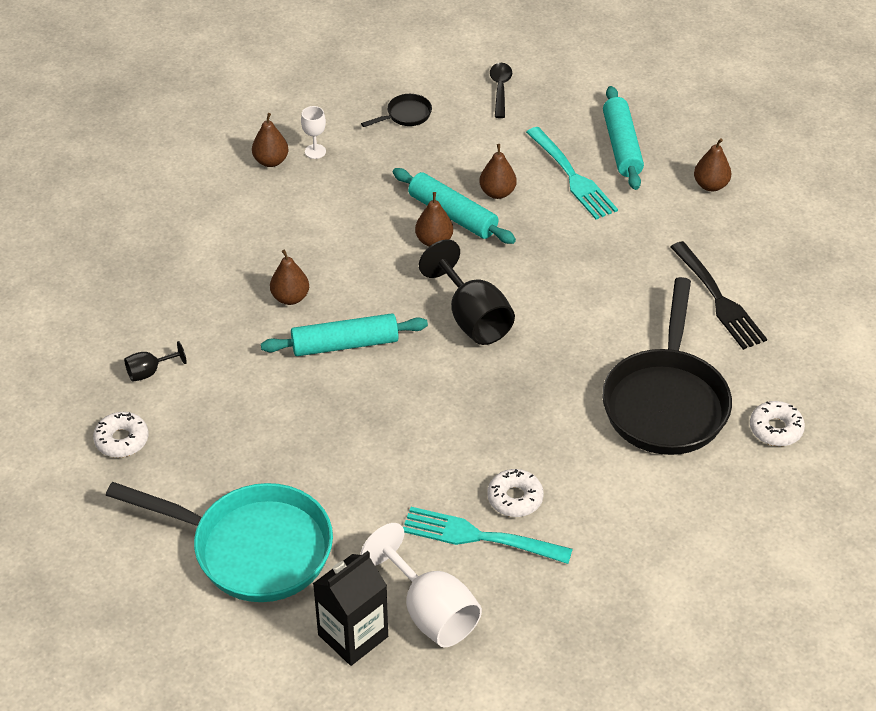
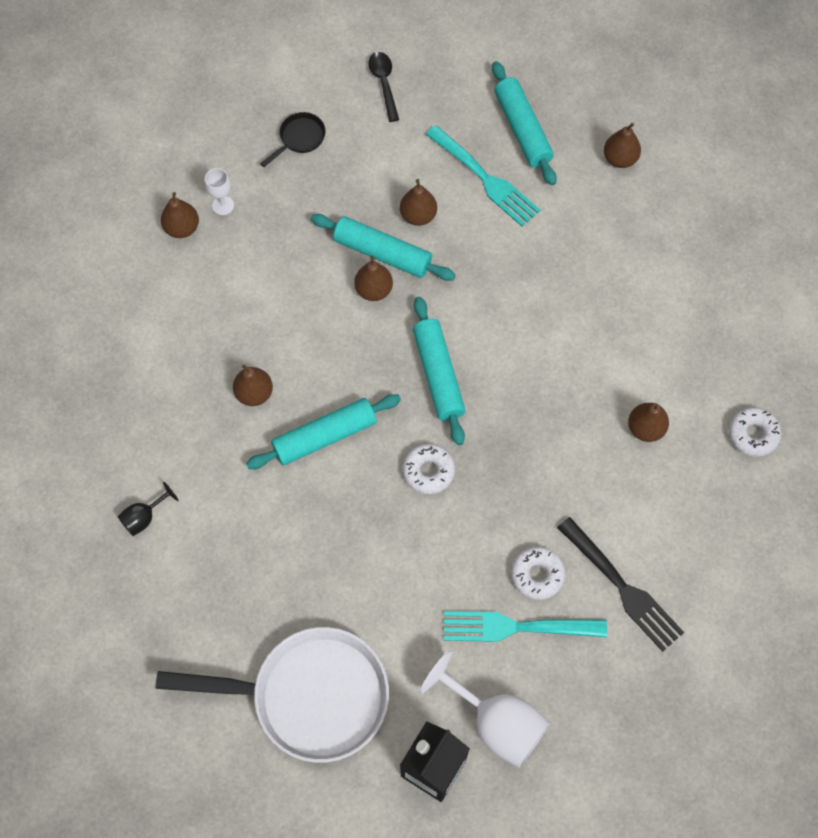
camera: 15 degrees left, 20 degrees up
(122, 440) = (143, 605): white donut -> white donut (428, 471)
(252, 548) = (310, 696): turquoise pan -> white pan
(472, 318) = (438, 375): black goblet -> turquoise rolling pin
(666, 402) = (645, 428): black pan -> brown pear
(717, 299) = (661, 295): black fork -> black fork (621, 587)

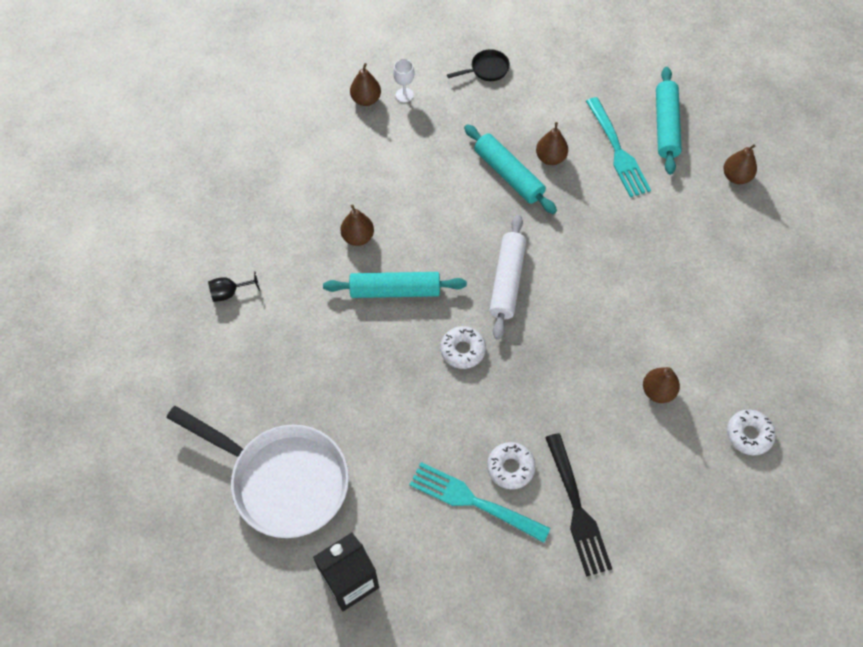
camera: 25 degrees right, 5 degrees down
(374, 290) = (488, 198): brown pear -> none
(384, 84) = (571, 54): black spoon -> none
(438, 375) = (507, 281): turquoise rolling pin -> white rolling pin
(496, 722) = (419, 569): white goblet -> none

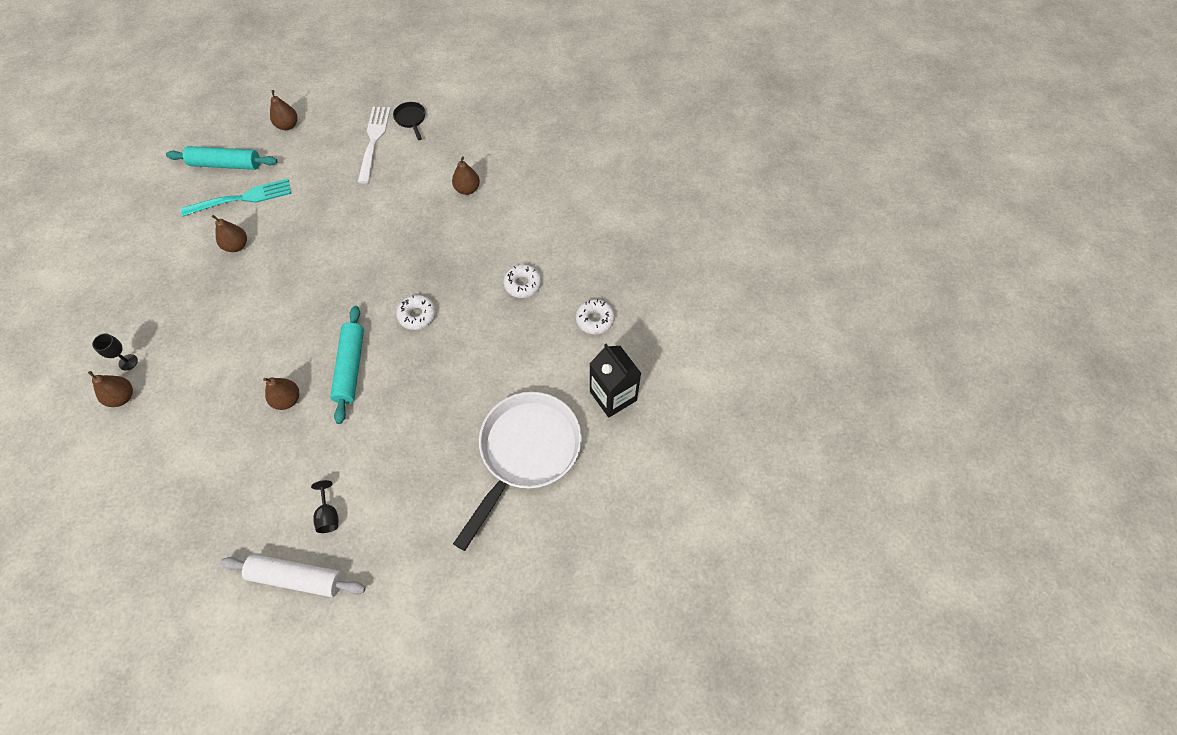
camera: 90 degrees left, 0 degrees up
(404, 95) = (128, 362): white goblet -> black goblet
(474, 501) = (549, 309): turquoise fork -> none
(486, 69) = (120, 291): black pan -> black pan (411, 119)
(507, 281) = (356, 282): white rolling pin -> white rolling pin (297, 578)
(509, 174) = (246, 277): turquoise rolling pin -> none
(576, 508) = (556, 244): black fork -> none
(724, 273) = (374, 141): none -> white fork
(749, 434) = (505, 141): white donut -> white donut (595, 320)

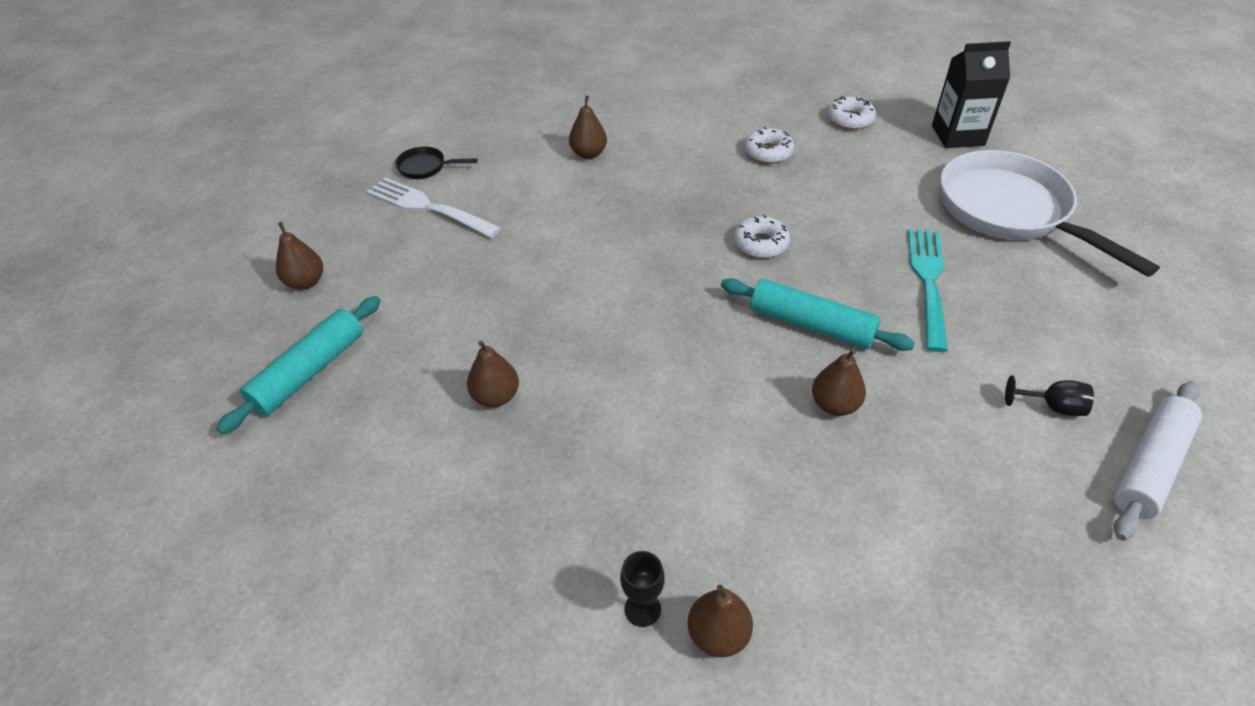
camera: 60 degrees left, 15 degrees down
(241, 199) = (402, 369): turquoise fork -> turquoise fork (929, 283)

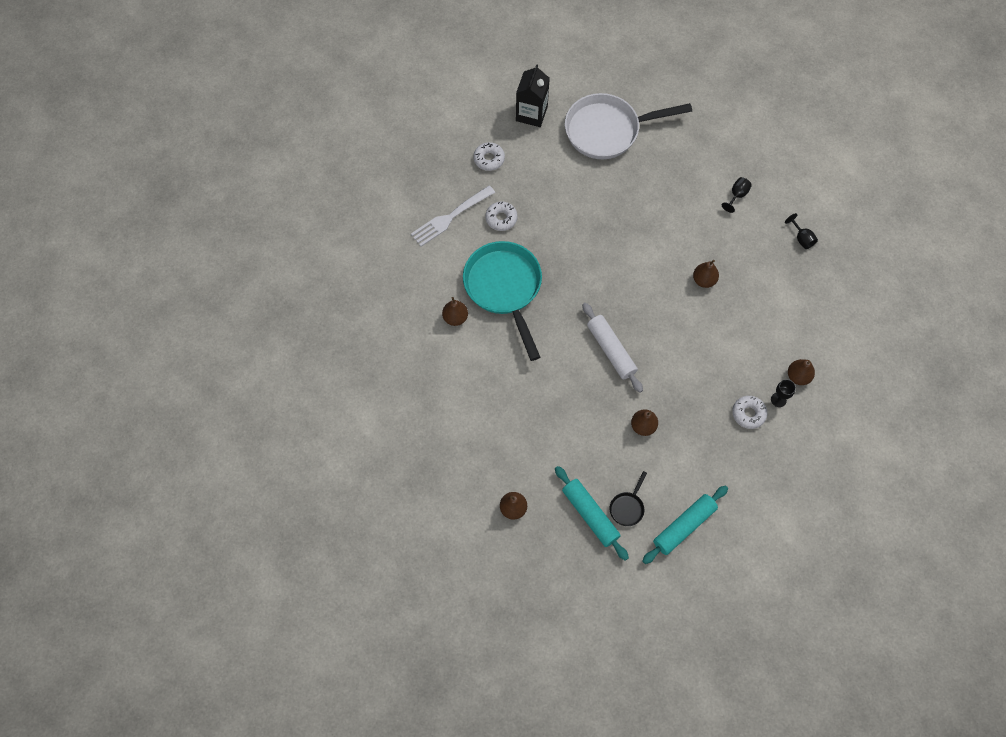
camera: 70 degrees left, 20 degrees up
(426, 167) = (424, 418): black pan -> black pan (627, 507)
(429, 207) = (470, 425): white fork -> white fork (451, 217)
(660, 183) = (504, 288): none -> turquoise pan
(760, 244) = (581, 260): white donut -> white donut (748, 413)
(811, 325) = (651, 265): turquoise rolling pin -> turquoise rolling pin (684, 526)
(929, 283) = (643, 198): turquoise fork -> none
(1056, 547) = (801, 238): none -> black goblet
(1150, 466) = (778, 181): white rolling pin -> white rolling pin (611, 350)

